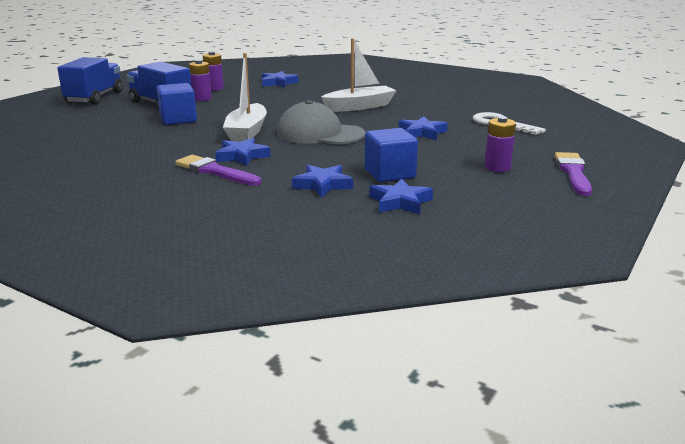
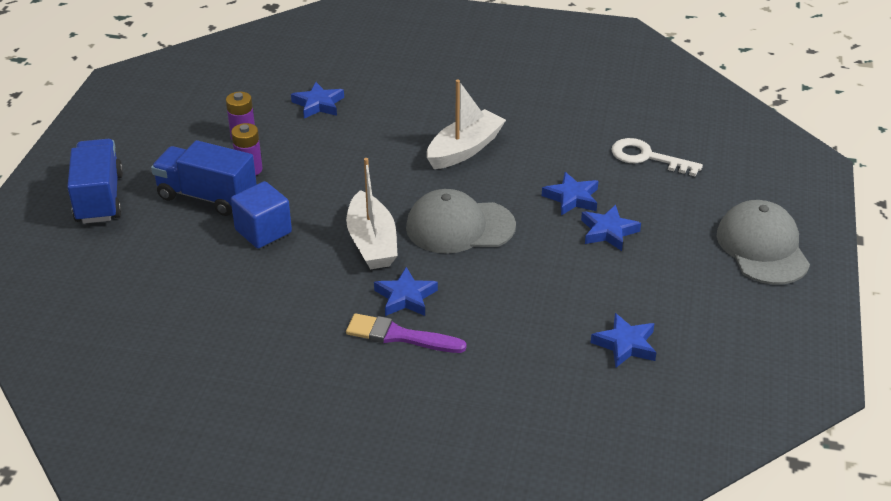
camera: 20 degrees left, 15 degrees up
(323, 185) = (531, 333): blue star -> blue star (608, 231)
(389, 174) = (586, 294): blue cube -> none
(497, 167) = (686, 255): purple battery -> none
(573, 173) = (762, 247): purple brush -> grey cap

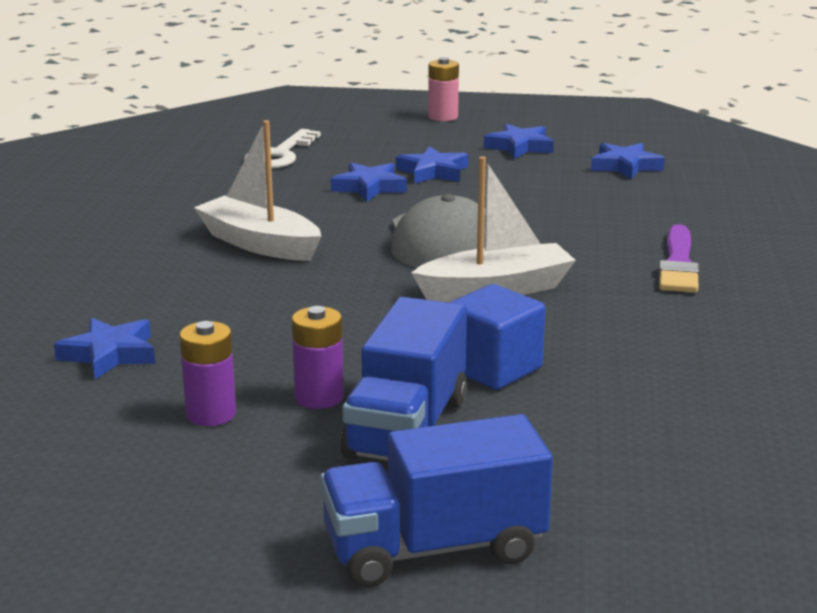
camera: 95 degrees left, 15 degrees down
(405, 297) = (603, 265): blue star -> blue star (519, 147)
(762, 247) = (443, 117): grey cap -> pink battery

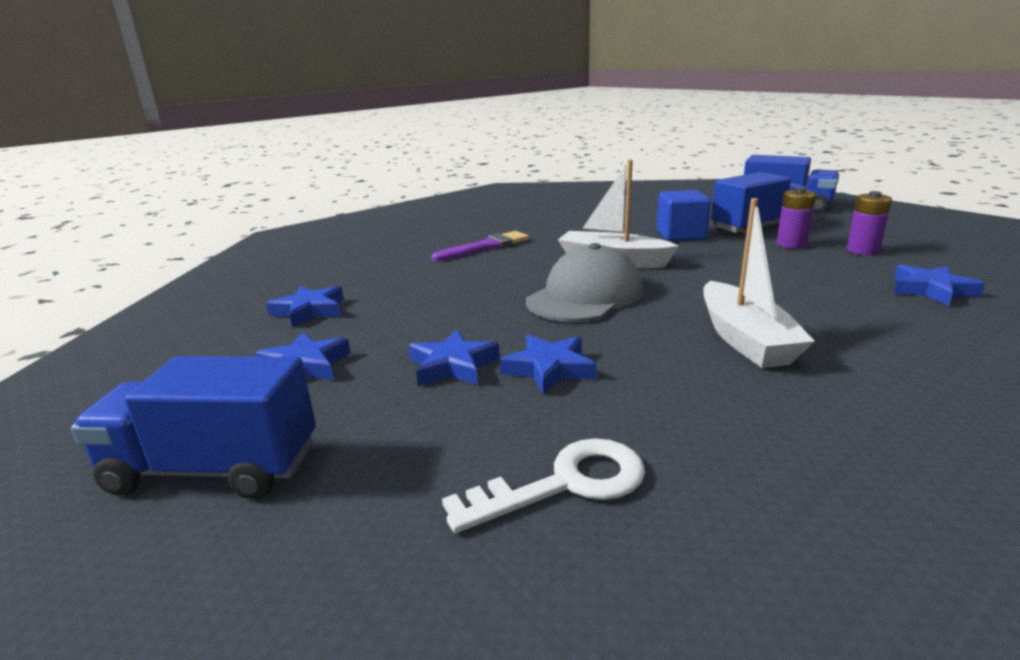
camera: 135 degrees left, 0 degrees up
(443, 117) = (213, 469): pink battery -> blue truck

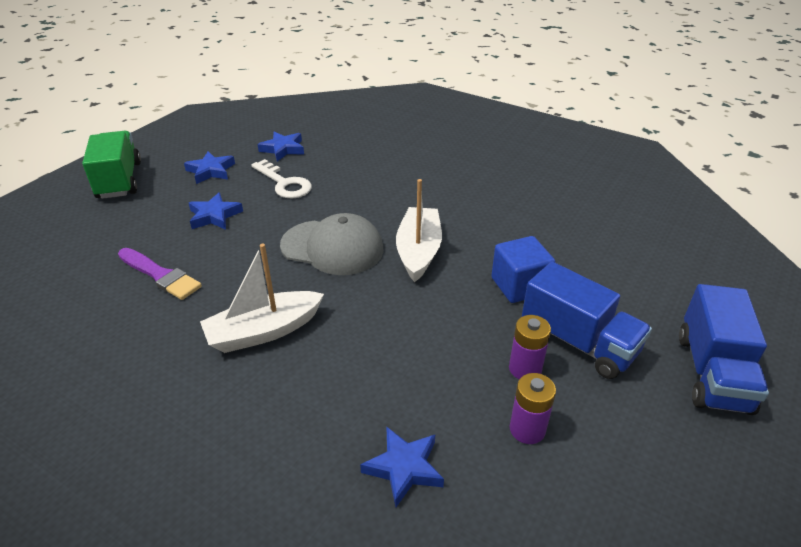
camera: 70 degrees right, 15 degrees up
(213, 469) = (119, 180): blue truck -> green truck
(485, 247) = (429, 182): purple brush -> purple brush (160, 275)
(549, 369) = (212, 250): blue star -> none
(565, 484) = (98, 273): white key -> white key (284, 183)

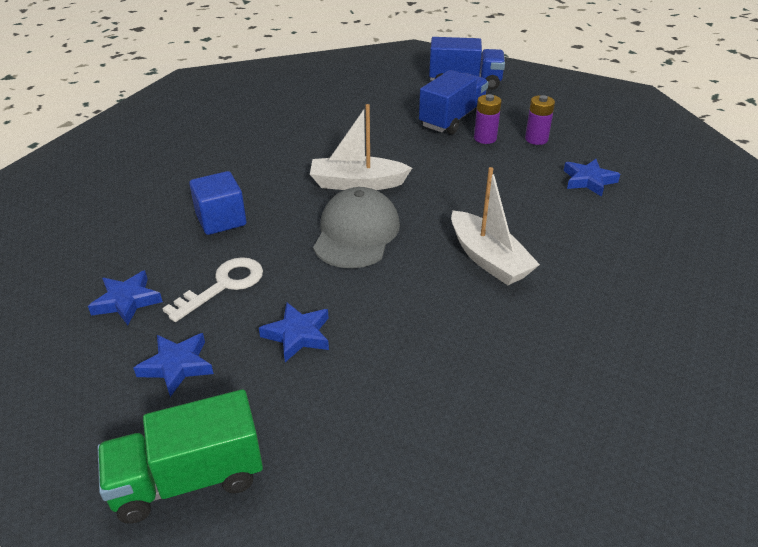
camera: 95 degrees left, 0 degrees up
(160, 275) = (424, 354): purple brush -> none
(519, 286) = (397, 138): blue cube -> blue cube (221, 220)

